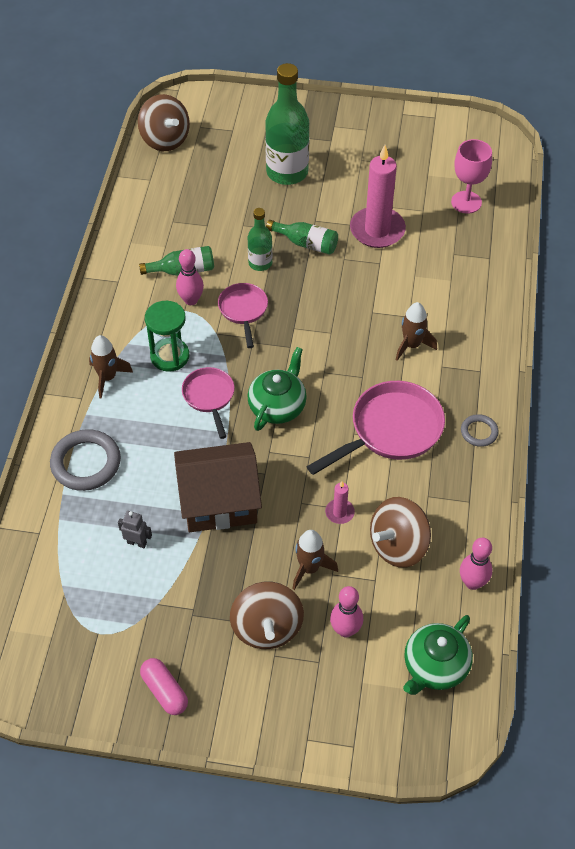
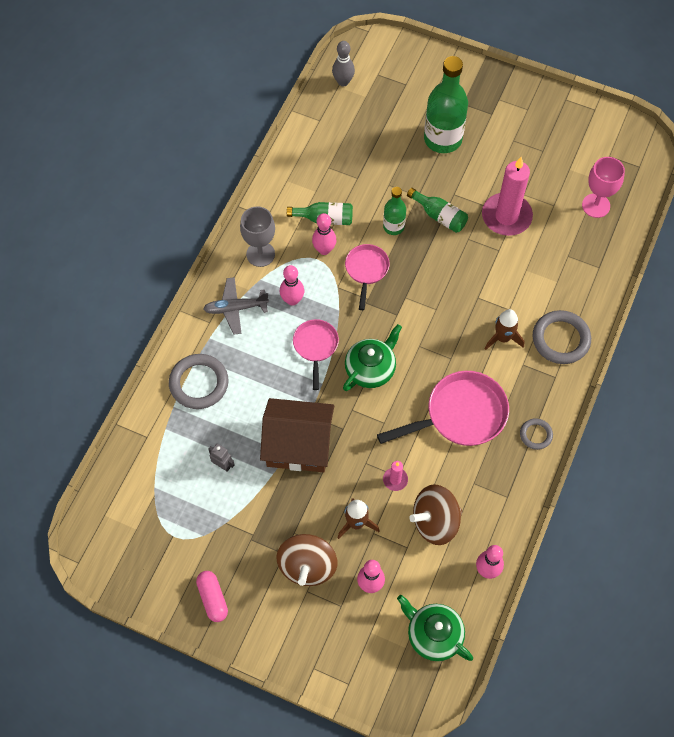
camera: 15 degrees right, 10 degrees up
(107, 378) = (235, 308): brown rocket -> grey plane
(121, 318) = (260, 254): none -> grey goblet
(165, 140) = (343, 82): brown spinning top -> grey bowling pin
(170, 356) = (292, 300): green hourglass -> pink bowling pin
(434, 667) = (433, 635): green teapot -> green teapot turned 75 degrees clockwise
(473, 333) = (560, 339): none -> grey ring

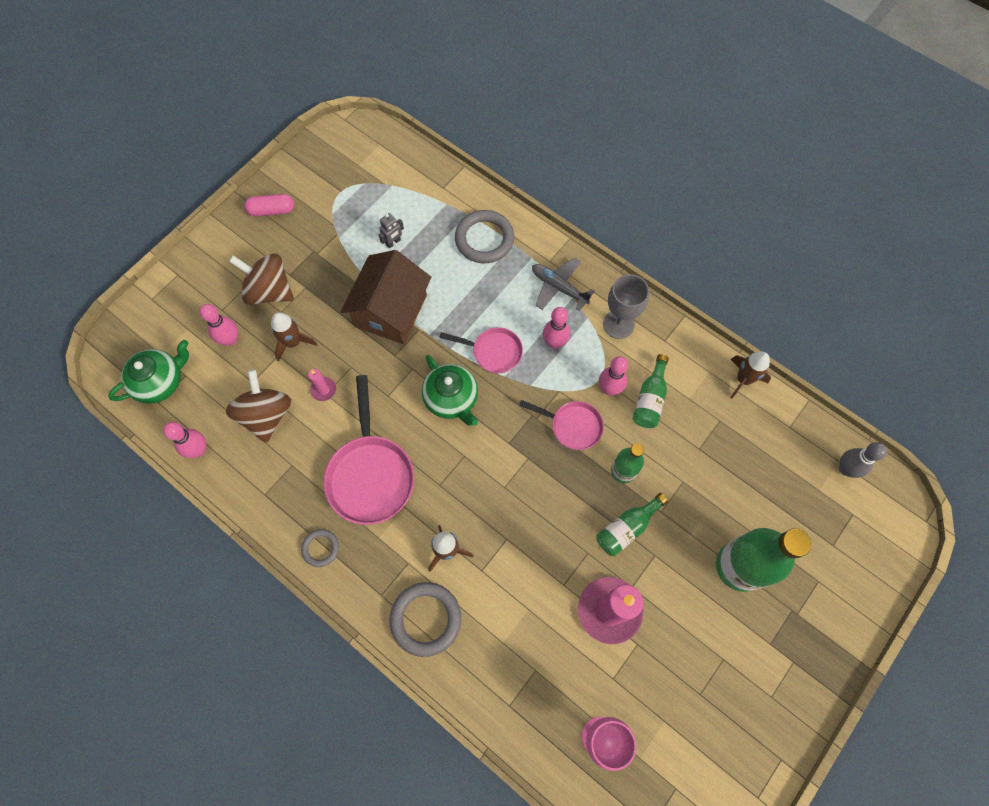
camera: 105 degrees right, 5 degrees up
(235, 308) = (559, 287): grey plane -> grey plane turned 60 degrees counterclockwise
(287, 156) = (743, 379): none -> brown rocket

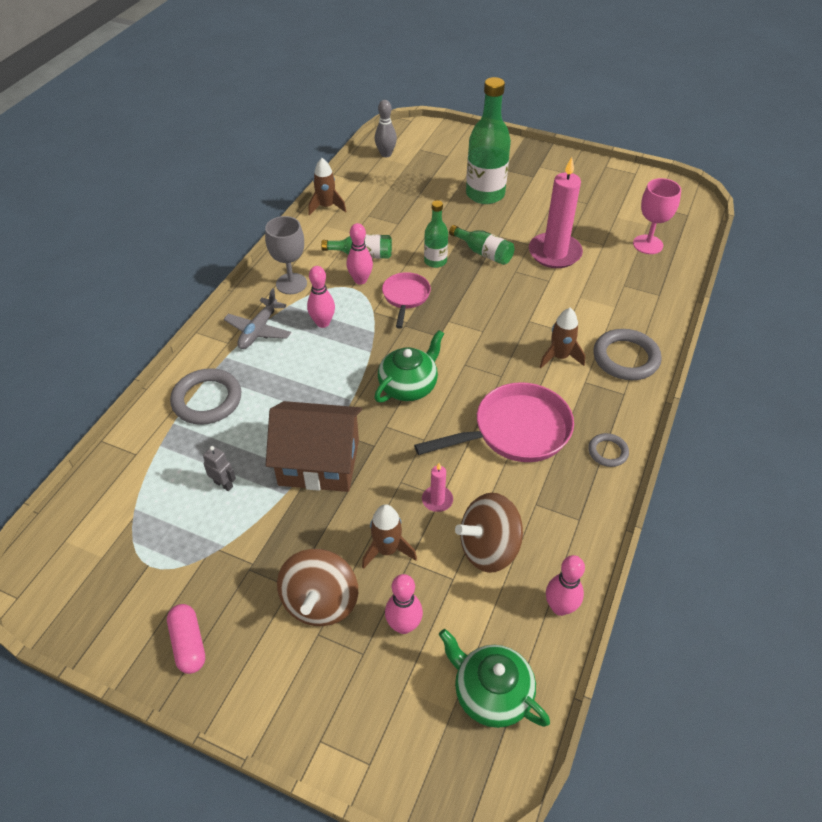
camera: 105 degrees left, 20 degrees down
(493, 352) = (346, 365): pink pan -> none

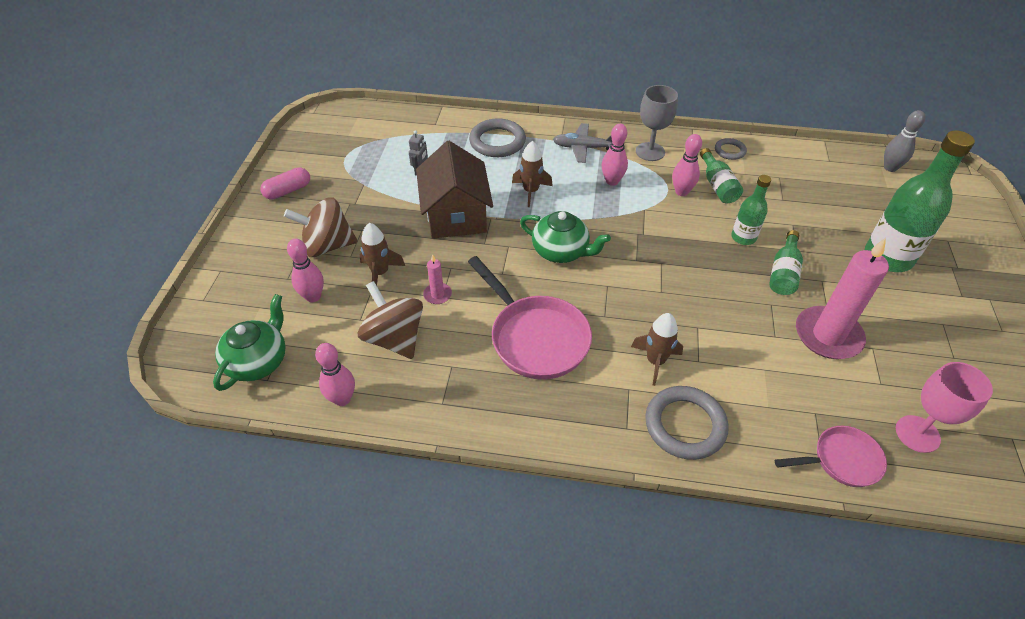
camera: 75 degrees right, 0 degrees up
(326, 207) = (770, 147): brown rocket -> brown rocket (531, 191)
(405, 297) = (676, 226): pink pan -> pink pan (841, 460)
(607, 452) = (535, 420): grey ring -> grey ring (729, 151)

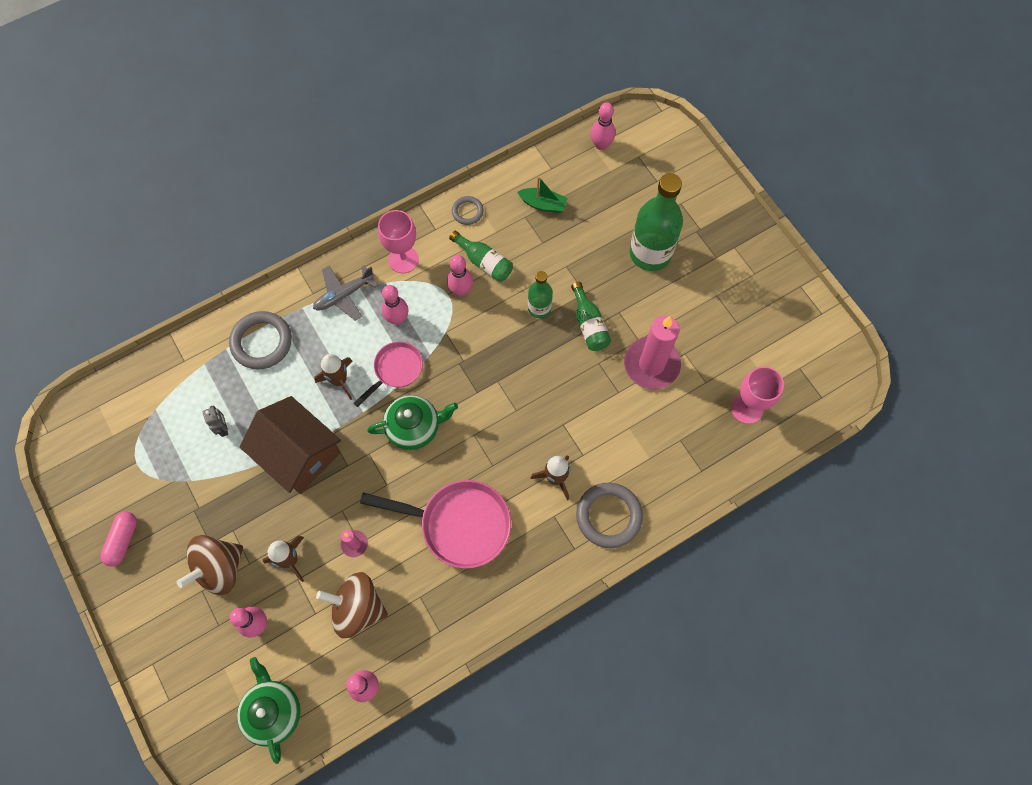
camera: 40 degrees left, 20 degrees up
(650, 152) = (403, 259): grey goblet -> pink goblet
(802, 177) = (543, 204): none -> green boat
(841, 460) = (715, 466): pink pan -> pink pan (396, 370)
(890, 168) = (601, 145): grey bowling pin -> pink bowling pin

